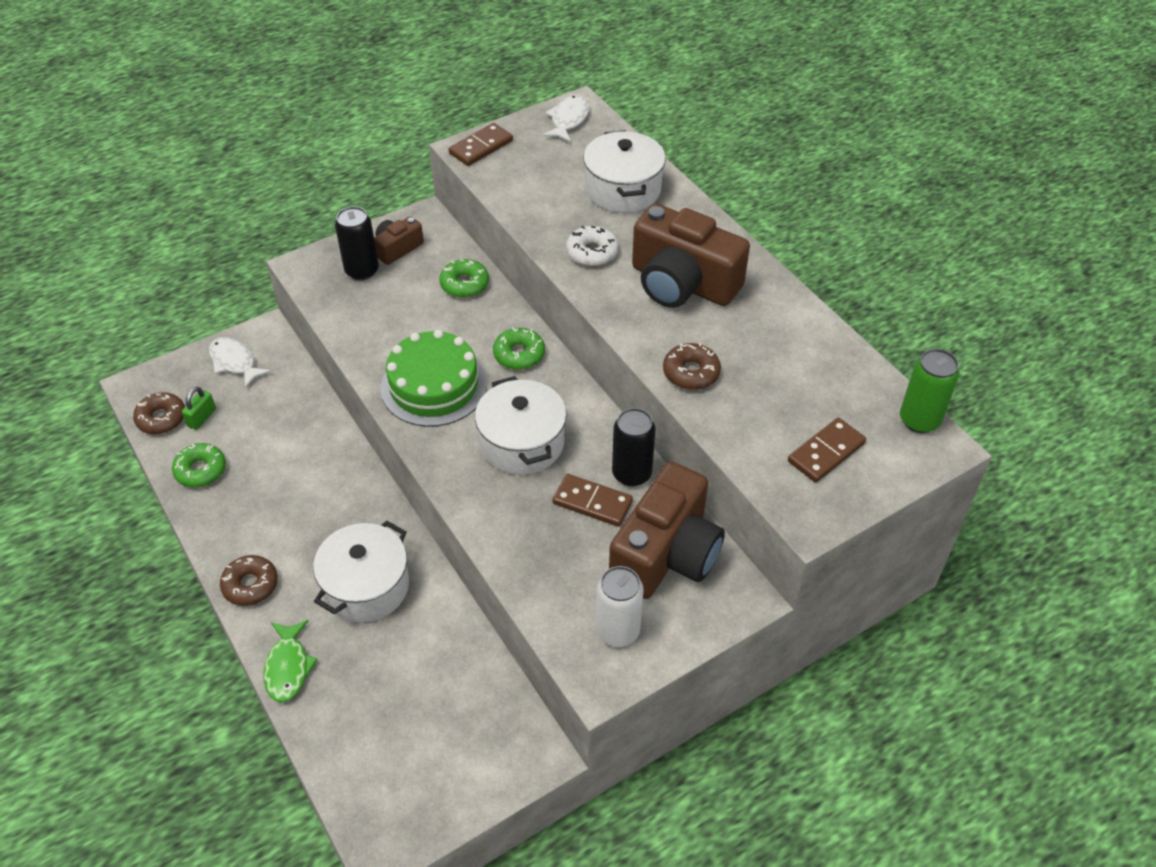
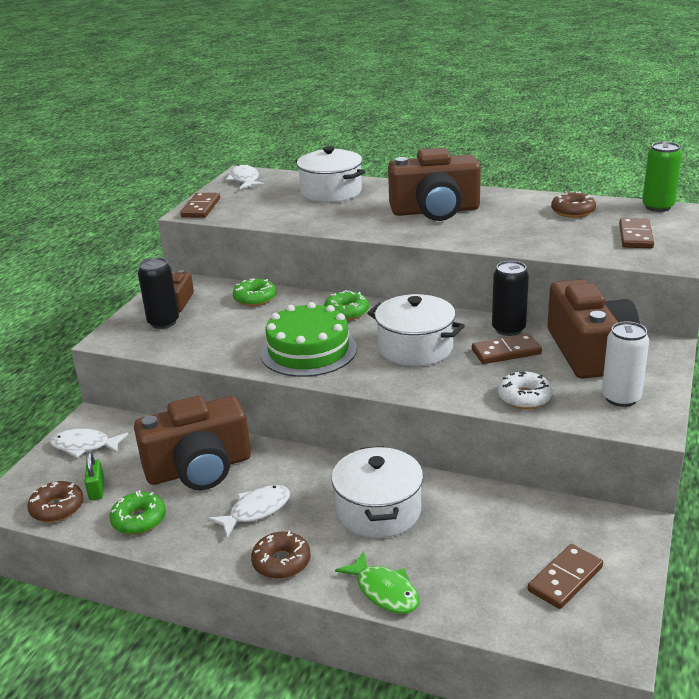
camera: 35 degrees left, 20 degrees down
(283, 520) = (256, 511): none -> white fish
(288, 445) = (199, 468): none -> brown camera
(423, 760) = (565, 579): none -> brown domino
(592, 252) = (356, 220): white donut -> white donut (524, 397)
(691, 373) = (505, 239): brown donut -> brown donut (573, 211)

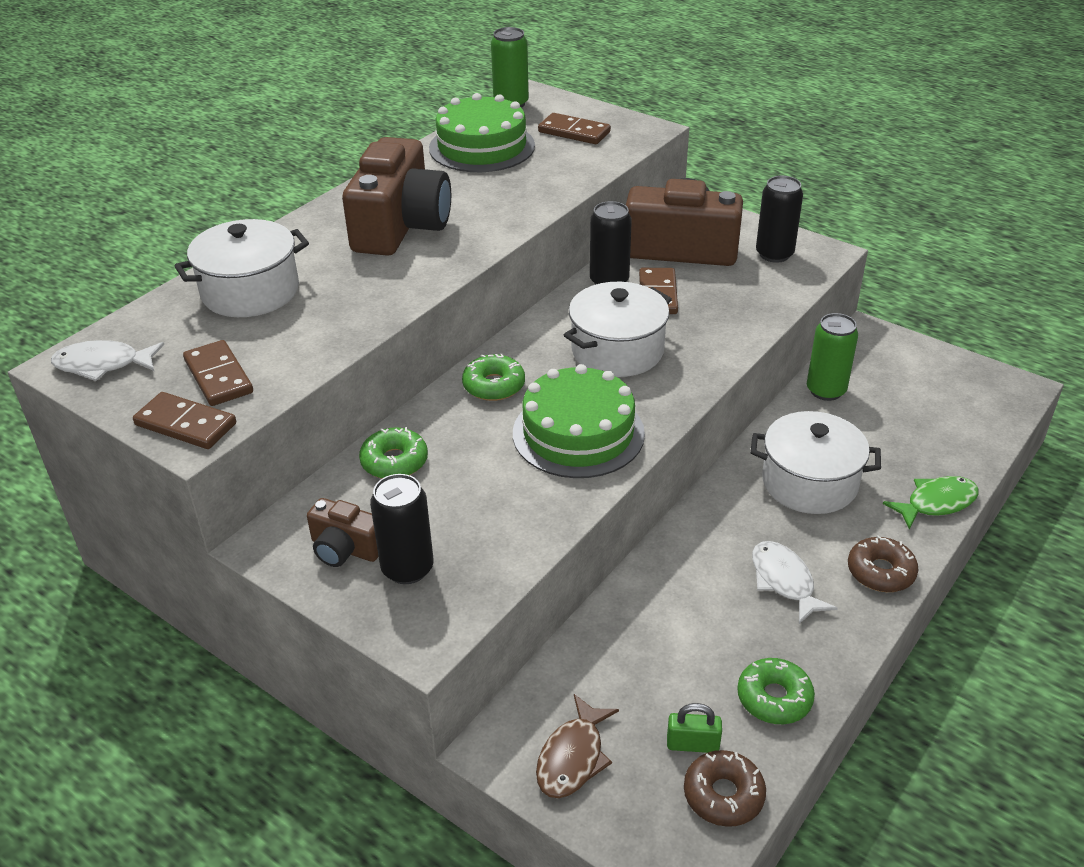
camera: 75 degrees left, 10 degrees up
(85, 446) = (573, 757): white fish -> brown fish
(199, 468) = (680, 625): brown camera -> none
(516, 506) = (826, 390): none -> green can
(524, 397) = (752, 304): white donut -> none
(565, 579) = (933, 389): brown domino -> brown domino (218, 376)
(573, 211) = (482, 147): brown donut -> green cake
(621, 398) = (774, 254): white can -> black can

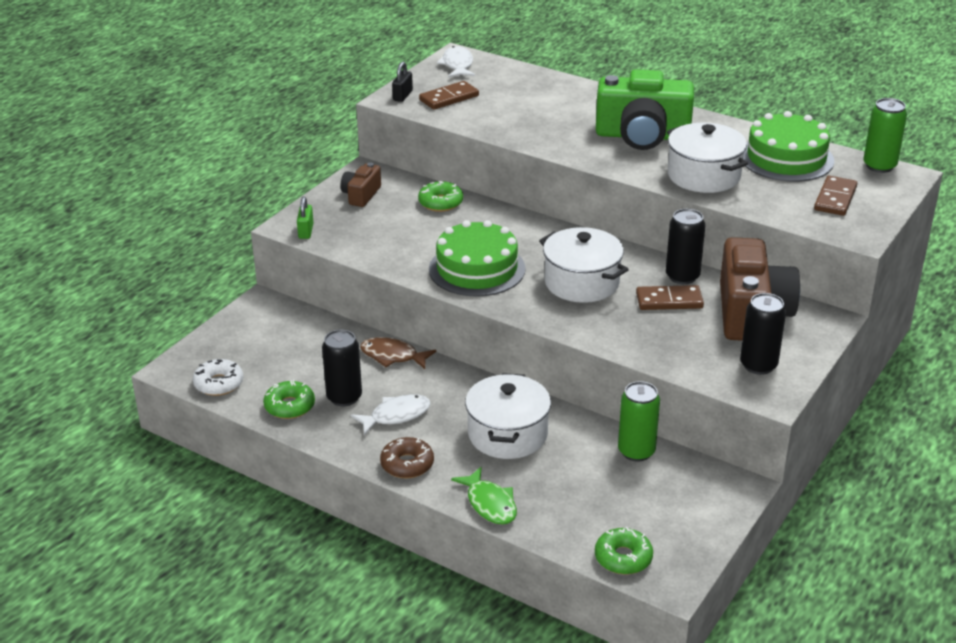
camera: 85 degrees right, 5 degrees down
(185, 424) = (402, 95): brown domino -> black padlock
(250, 291) = (543, 95): white pot -> white pot (703, 176)
(401, 226) = (642, 136): brown camera -> green camera
(407, 568) = (344, 216): black can -> black can (344, 397)
(494, 385) = (527, 232): green donut -> green donut (623, 558)
(573, 757) = (251, 328): brown fish -> brown fish (392, 356)
(692, 744) = (256, 372): green padlock -> green padlock (306, 231)
(723, 795) = (219, 383): brown donut -> white donut

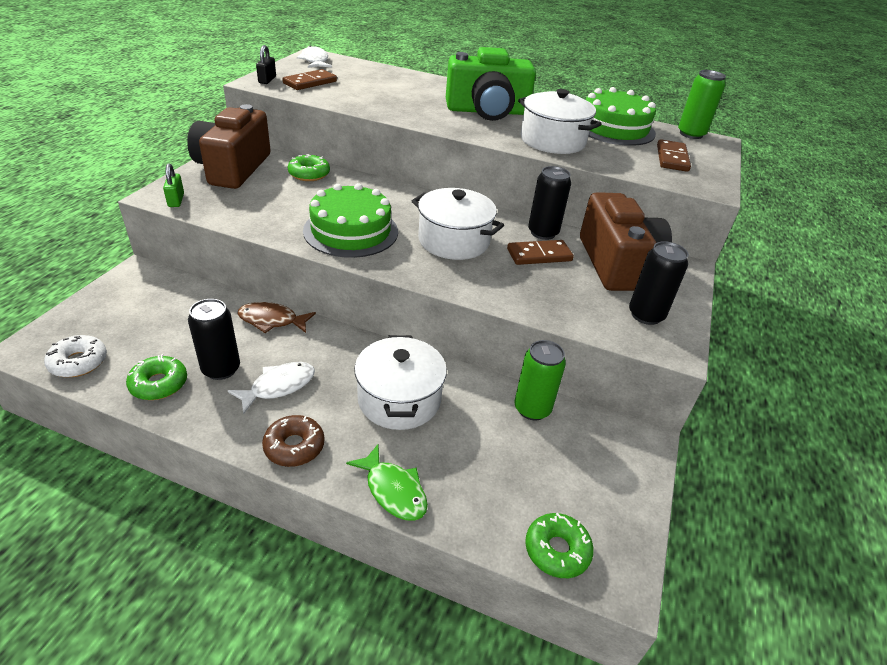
camera: 15 degrees left, 5 degrees up
(361, 195) = (233, 168): brown camera -> brown camera, size x2.03

